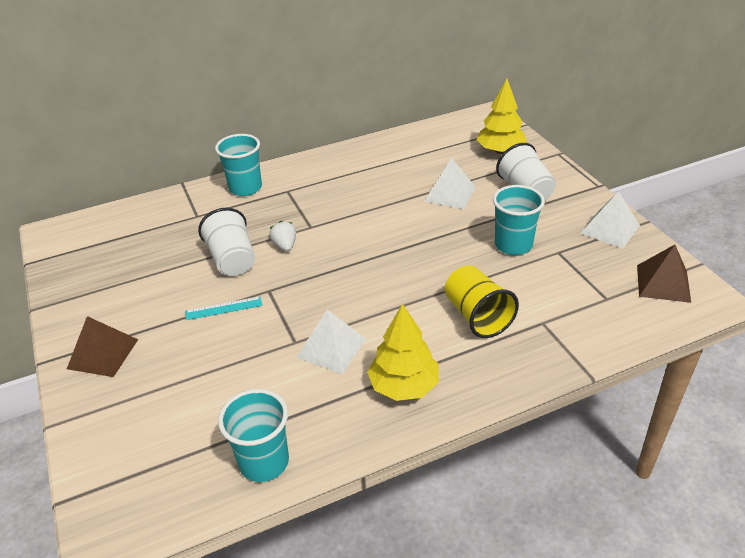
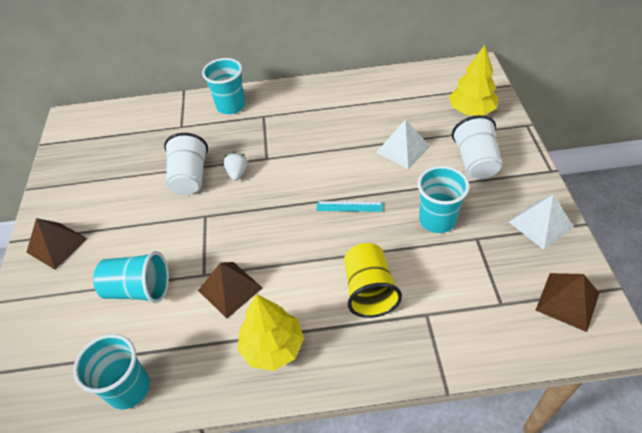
camera: 20 degrees right, 10 degrees up
(223, 308) = (163, 225): turquoise ruler -> turquoise ruler (349, 206)
(227, 371) = (139, 289): none -> turquoise cup
(331, 348) = (230, 289): white pyramid -> brown pyramid

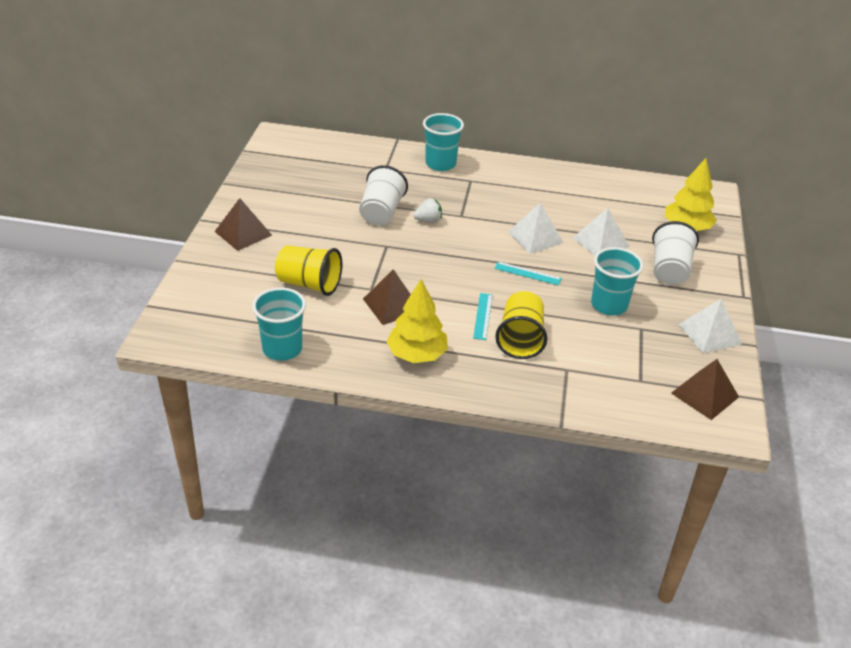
camera: 10 degrees right, 10 degrees down
(139, 289) = (309, 284): turquoise cup -> yellow cup
(237, 173) = (428, 220): white strawberry -> white strawberry turned 60 degrees clockwise
(323, 273) = (483, 316): none -> turquoise ruler
(342, 162) = (535, 237): none -> white pyramid

